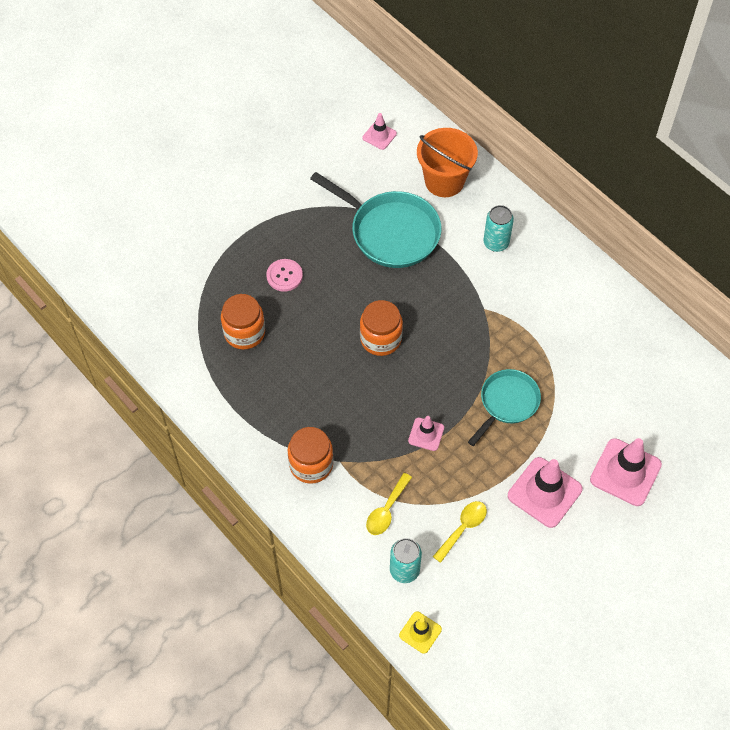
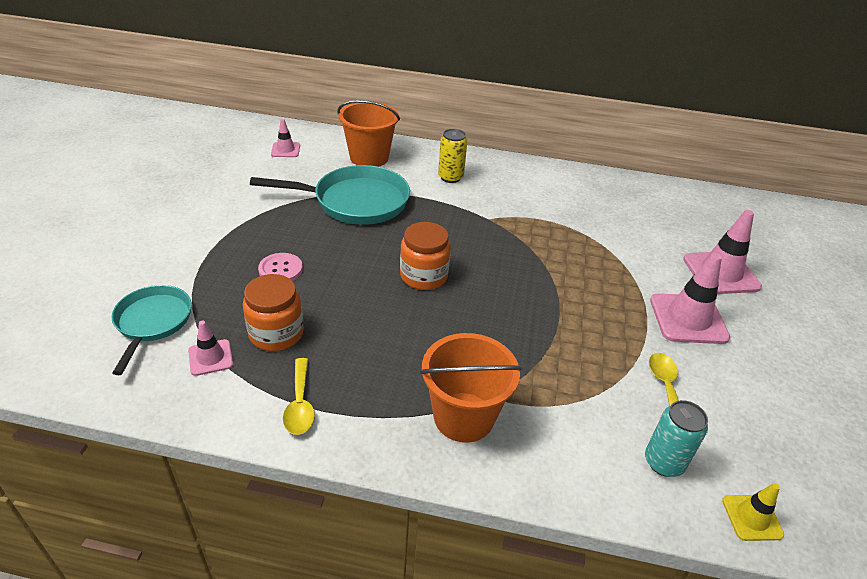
camera: 40 degrees left, 20 degrees down
(311, 464) = (463, 417): orange jar -> orange bucket
(386, 510) = (583, 414): yellow spoon -> yellow spoon (300, 404)
(426, 434) = (544, 328): pink traffic cone -> pink traffic cone (210, 357)
(496, 243) = (450, 177): turquoise can -> yellow can
(507, 403) = (581, 271): turquoise pan -> turquoise pan (152, 323)

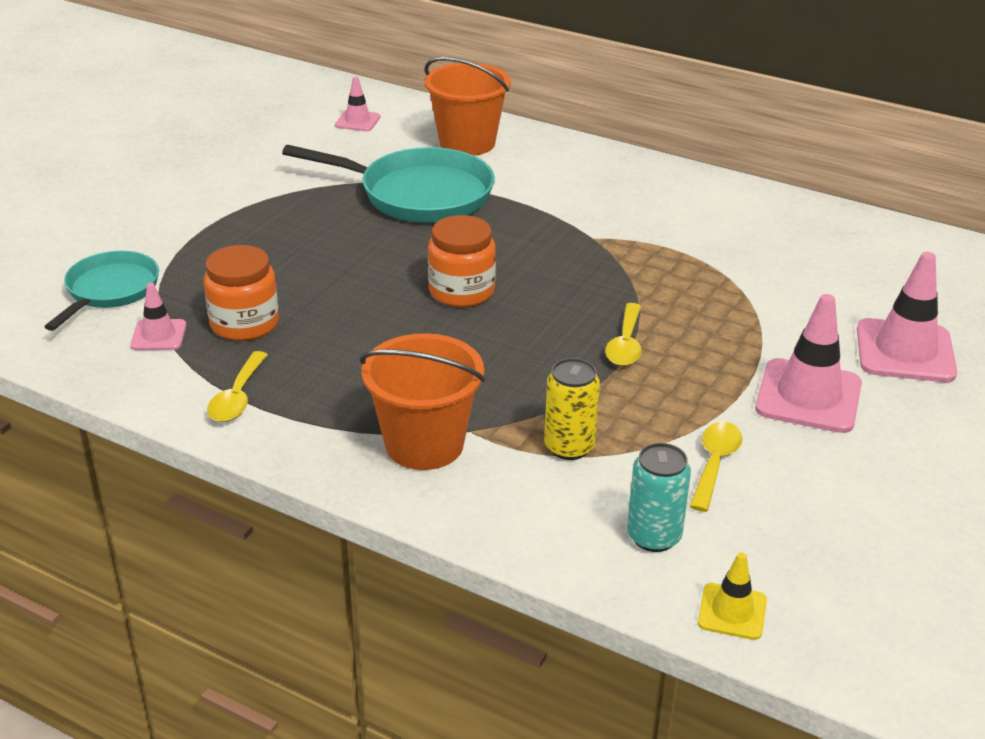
camera: 20 degrees right, 5 degrees down
(280, 269) = (282, 258): pink button -> none
(450, 177) = (570, 180): yellow can -> yellow can (569, 447)
(554, 299) = (625, 344): none -> yellow spoon

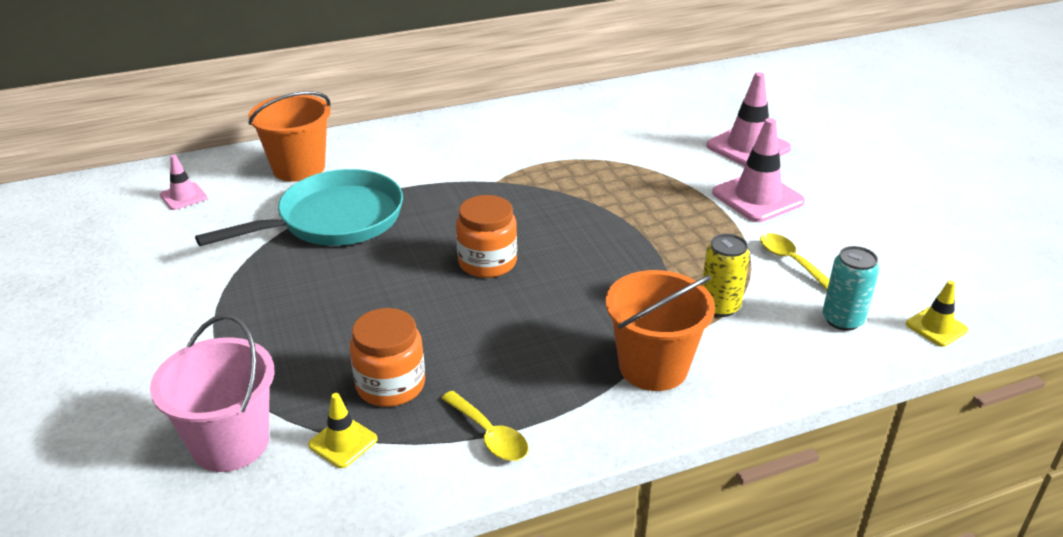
camera: 50 degrees left, 0 degrees up
(109, 291) = (230, 443): turquoise pan -> pink bucket
(159, 335) = (343, 442): pink traffic cone -> yellow traffic cone
(625, 344) = (632, 230): yellow spoon -> none

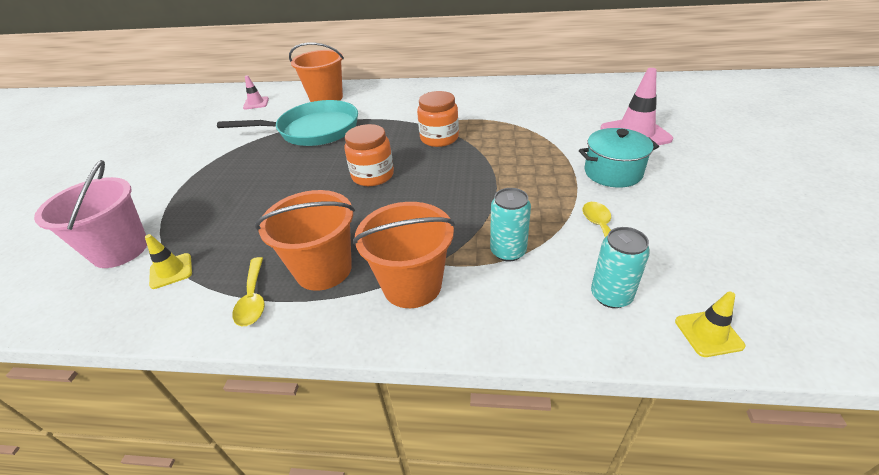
camera: 30 degrees right, 5 degrees up
(390, 385) = (235, 241): orange jar -> orange jar (439, 138)
(540, 381) = (323, 269): none -> orange bucket
(719, 306) = (508, 251): yellow can -> turquoise can
(757, 197) = (613, 172): pink traffic cone -> turquoise pot

